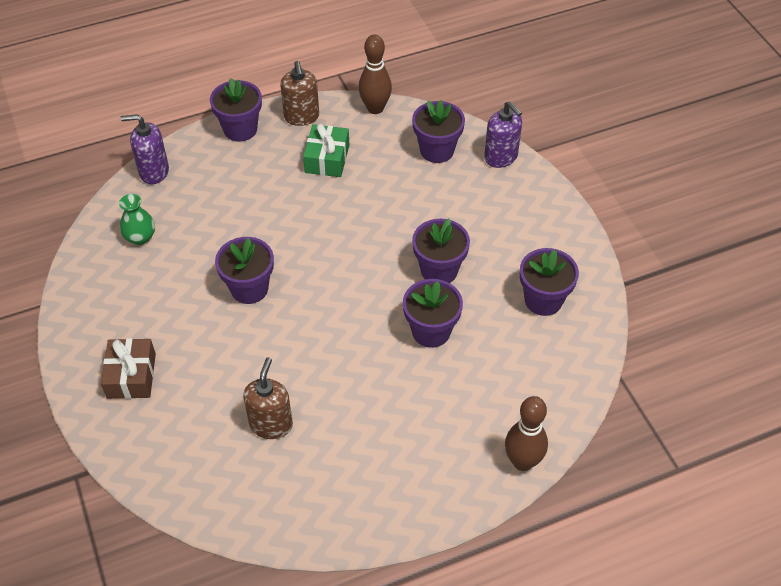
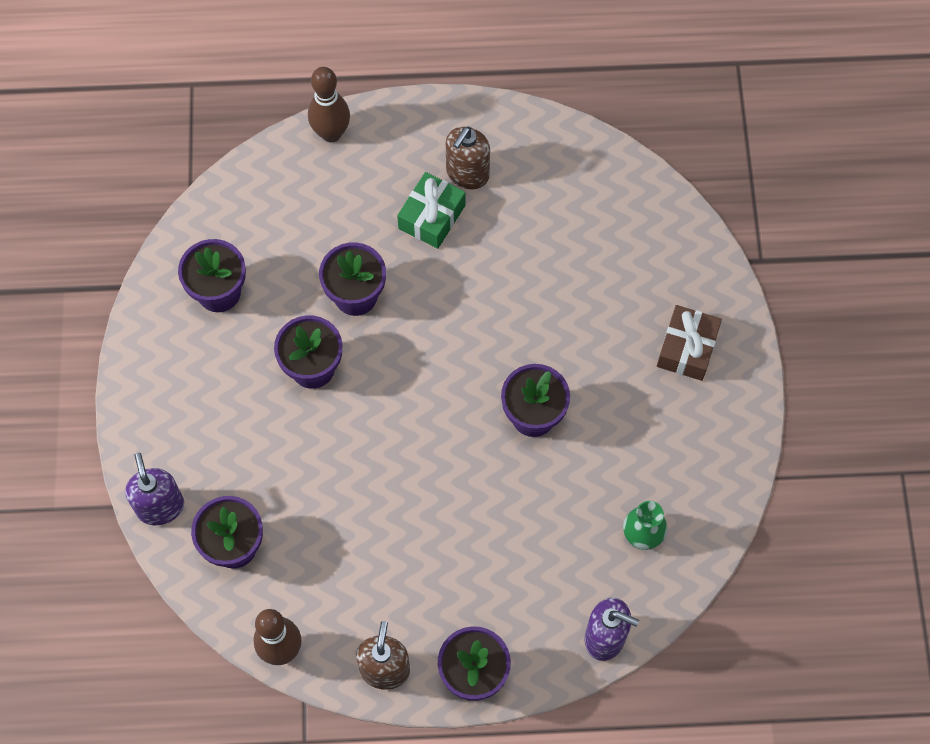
camera: 160 degrees left, 15 degrees up
(271, 424) = (557, 248): brown soap dispenser -> brown soap dispenser (467, 174)
(327, 159) = (378, 581): green gift -> green gift (432, 217)

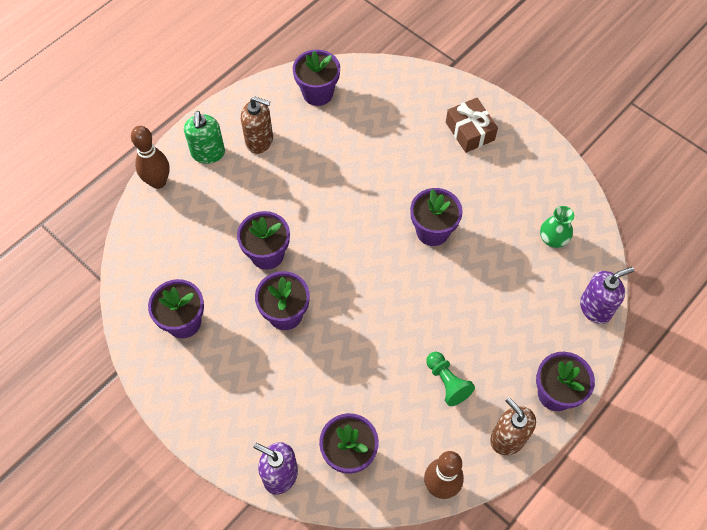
camera: 45 degrees left, 5 degrees down
(387, 568) = (447, 382): none -> green pawn
(406, 144) = (208, 153): none -> green soap dispenser
(432, 217) = (264, 178): green gift -> none
(467, 174) = (259, 141): brown soap dispenser -> brown soap dispenser turned 60 degrees counterclockwise
(577, 172) = (317, 93): none -> purple flower pot

